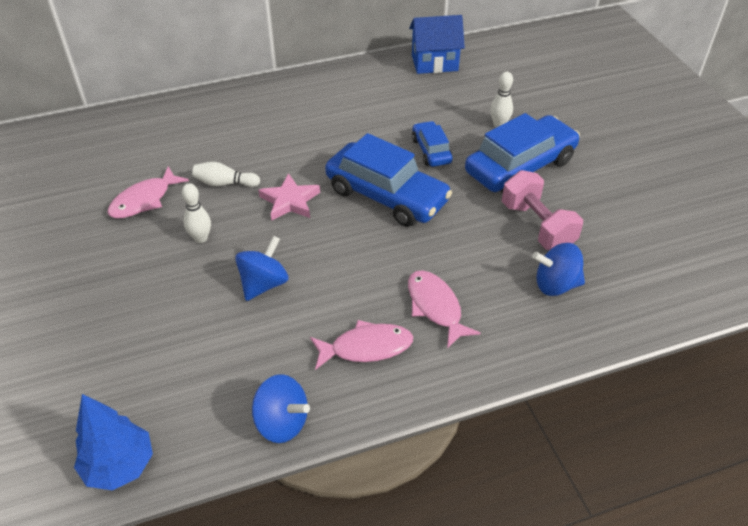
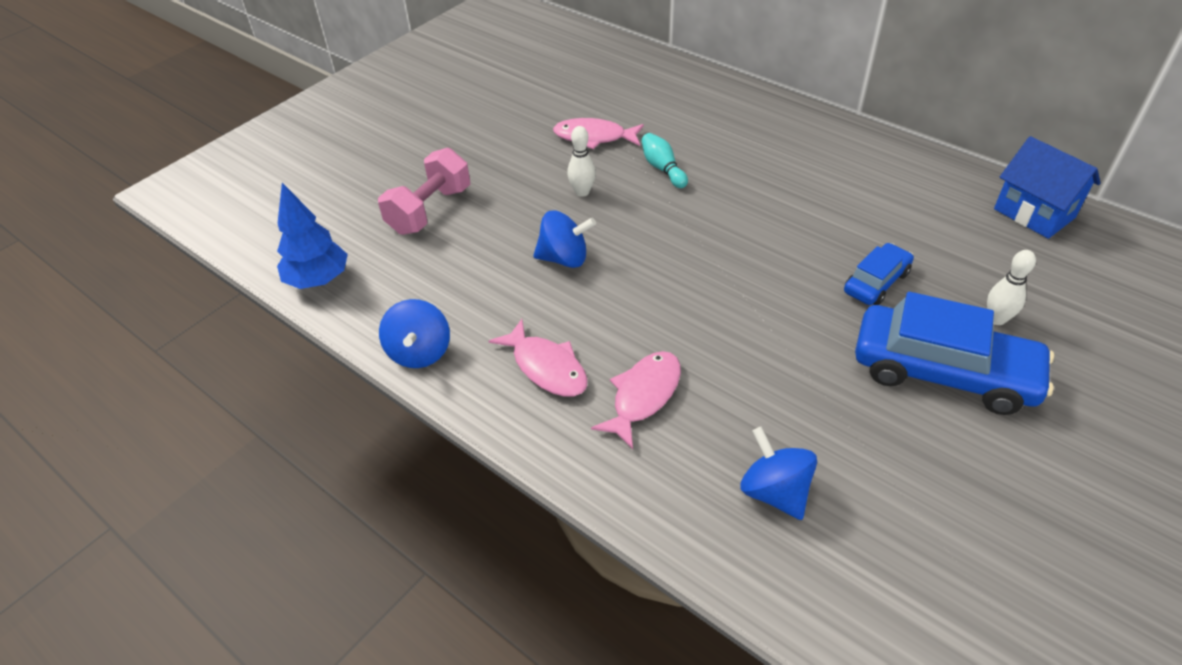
camera: 60 degrees right, 0 degrees up
(225, 183) = (662, 168): white bowling pin -> turquoise bowling pin
(290, 201) = (684, 220): pink star -> none
(386, 196) = (765, 282): blue car -> none
(537, 226) = (855, 433): pink dumbbell -> pink dumbbell (429, 210)

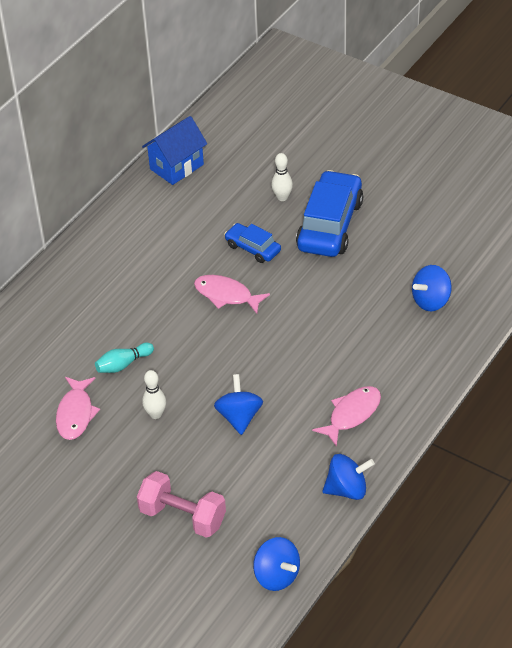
camera: 95 degrees left, 0 degrees up
(318, 280) = (276, 576): blue tree -> blue spinning top
(643, 396) = (369, 362): pink fish -> pink fish (226, 295)

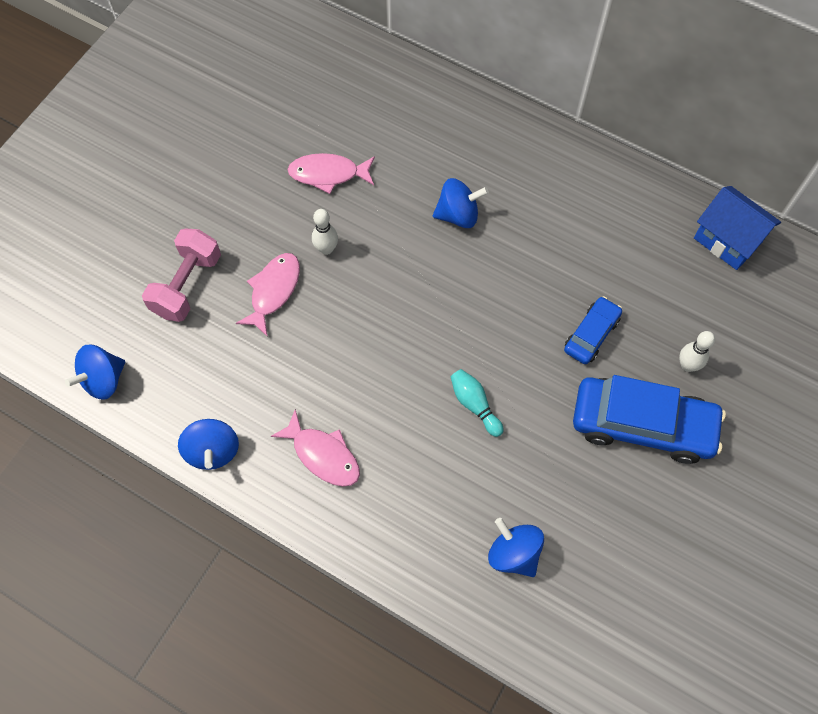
camera: 85 degrees right, 20 degrees up
(123, 364) = (398, 211): turquoise bowling pin -> turquoise bowling pin (474, 404)
(226, 295) = (509, 309): pink fish -> pink fish (273, 291)
(239, 417) = (321, 333): blue spinning top -> blue spinning top (458, 215)

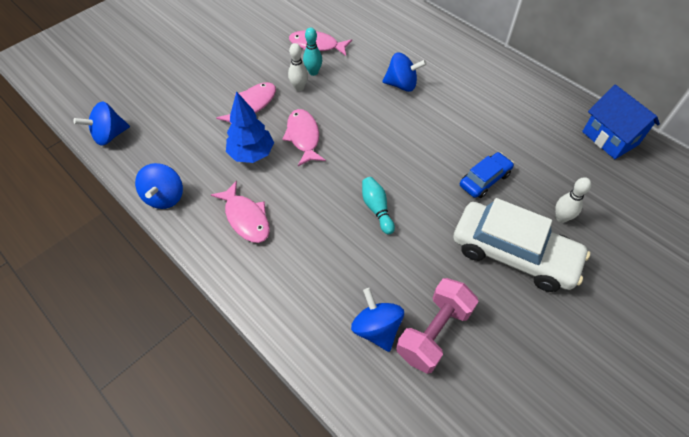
camera: 15 degrees right, 10 degrees down
(187, 285) = (193, 90): pink dumbbell -> pink dumbbell (433, 332)
(299, 364) = (252, 154): none -> blue tree
(337, 219) = (313, 72): none -> turquoise bowling pin
(356, 324) = (303, 137): none -> pink fish
(642, 425) = (513, 253): blue car -> white car

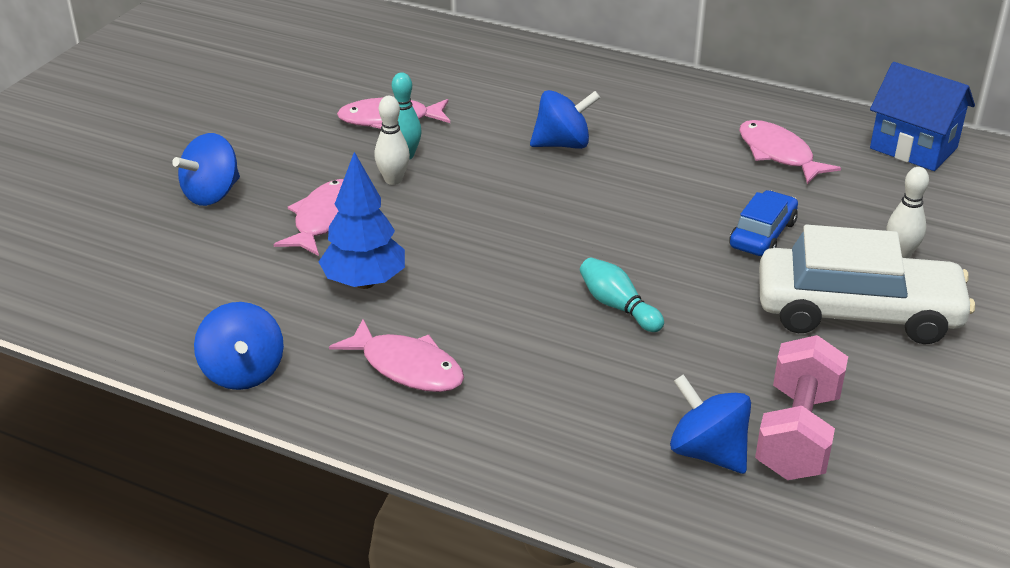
camera: 20 degrees left, 20 degrees down
(110, 135) = (82, 312): blue spinning top -> blue spinning top (212, 194)
(303, 137) = (440, 242): pink fish -> pink fish (778, 154)

